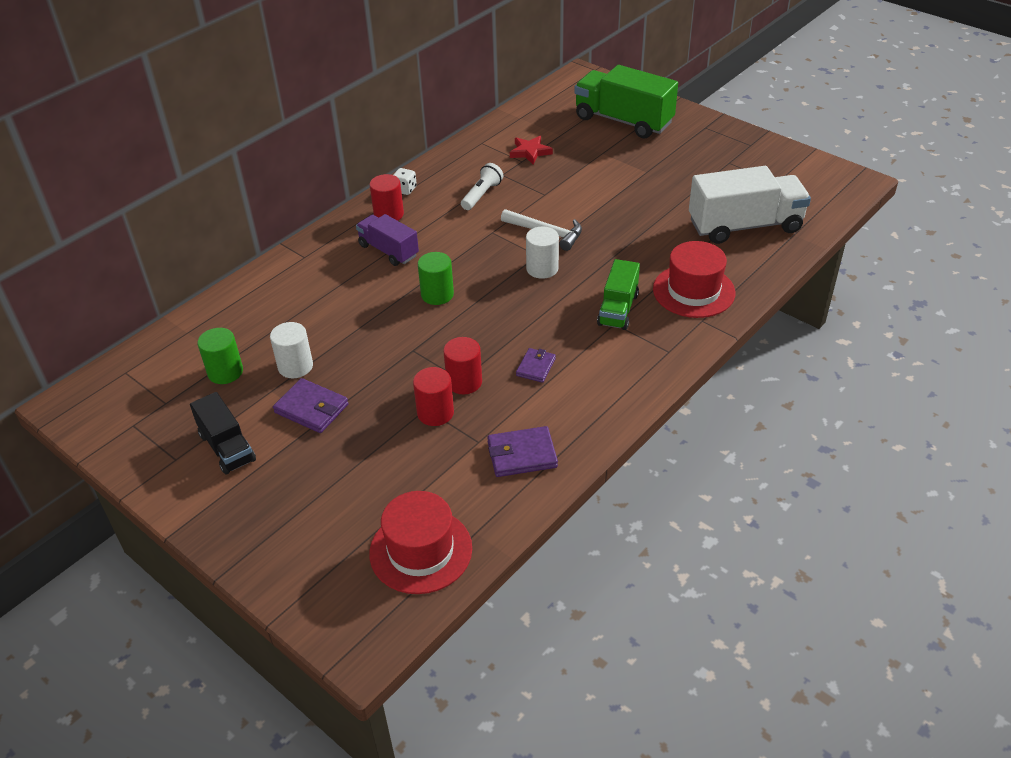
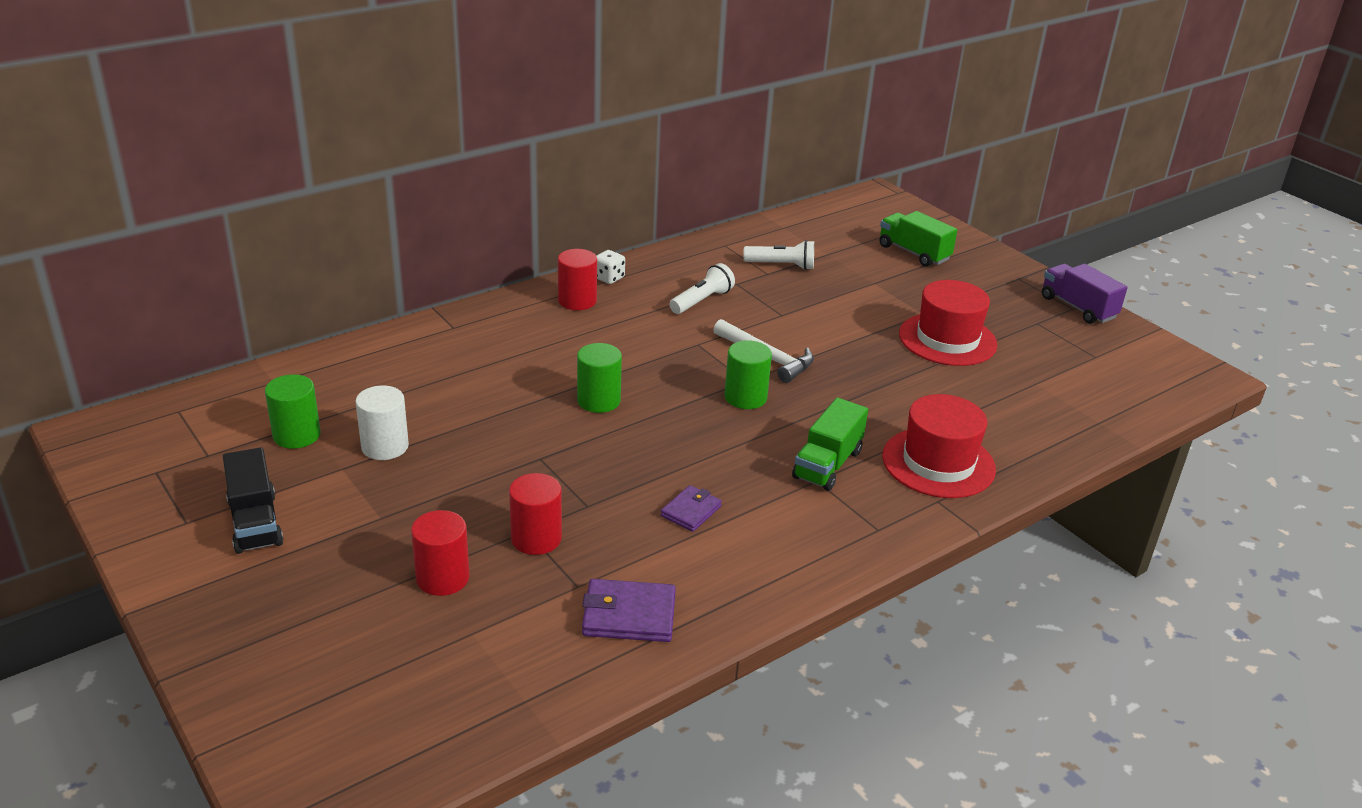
camera: 10 degrees right, 10 degrees down
(311, 408) = (381, 499): purple wallet -> none
(388, 251) = (559, 340): purple truck -> purple truck (1077, 308)
(421, 550) = (441, 707): red hat -> red hat (947, 339)
(464, 382) = (589, 509): red cylinder -> red cylinder (442, 578)
(530, 152) = (781, 265): red star -> white flashlight
(542, 268) = (745, 397): white cylinder -> green cylinder
(623, 121) = (913, 253): green truck -> green truck, size x0.59
(745, 226) = (1034, 399): white truck -> none

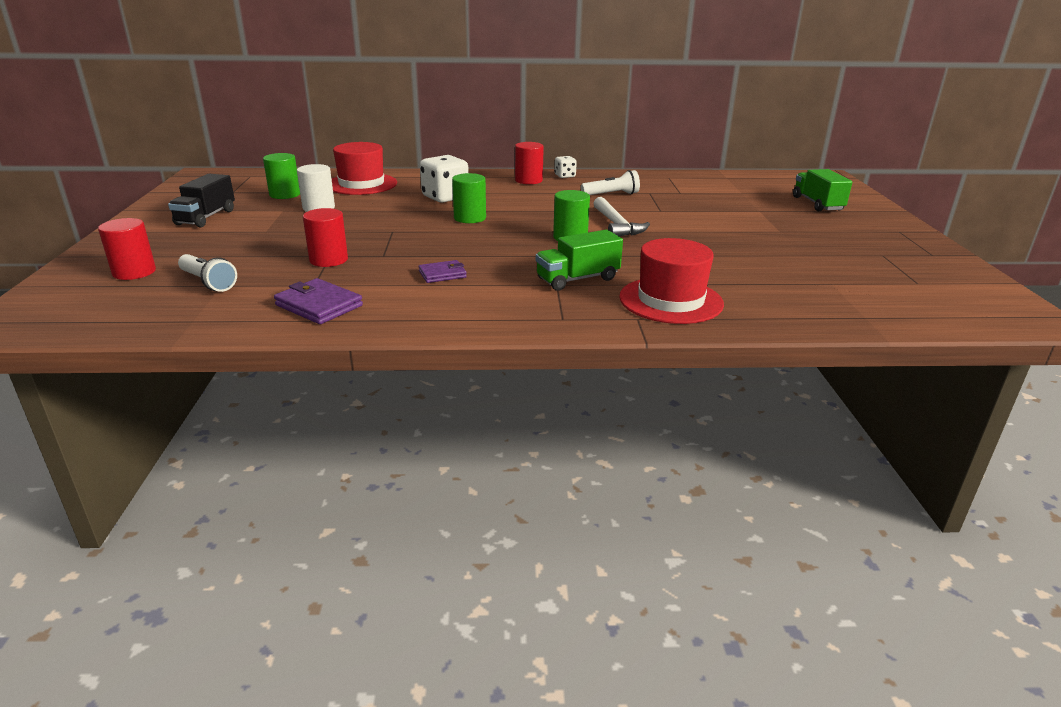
camera: 35 degrees right, 5 degrees down
(442, 578) = (250, 260): red cylinder -> red cylinder (134, 272)
(519, 369) = (445, 197): none -> white dice
(781, 265) = (696, 191): white flashlight -> white flashlight (208, 282)
(947, 339) = (781, 246): red hat -> red hat (361, 184)
(1077, 308) = (938, 255): purple truck -> none

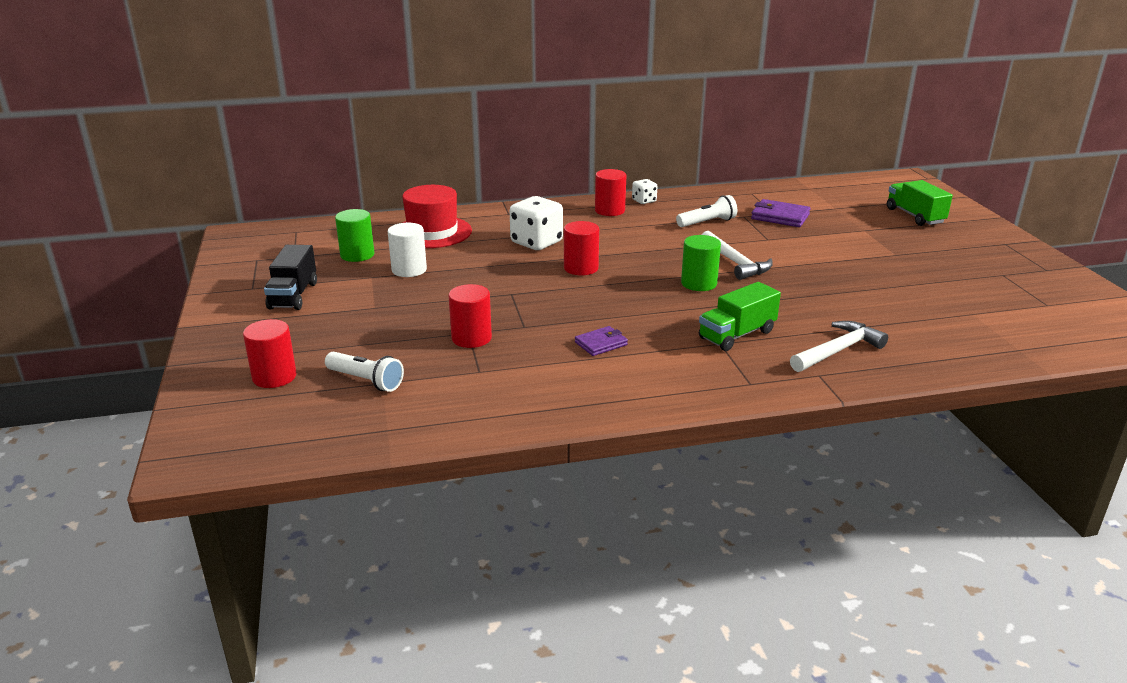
camera: 10 degrees left, 0 degrees up
(319, 305) = (503, 396): purple wallet -> purple wallet (780, 217)
(470, 218) = (581, 268): green cylinder -> red cylinder
(670, 300) = (838, 350): red hat -> white hammer

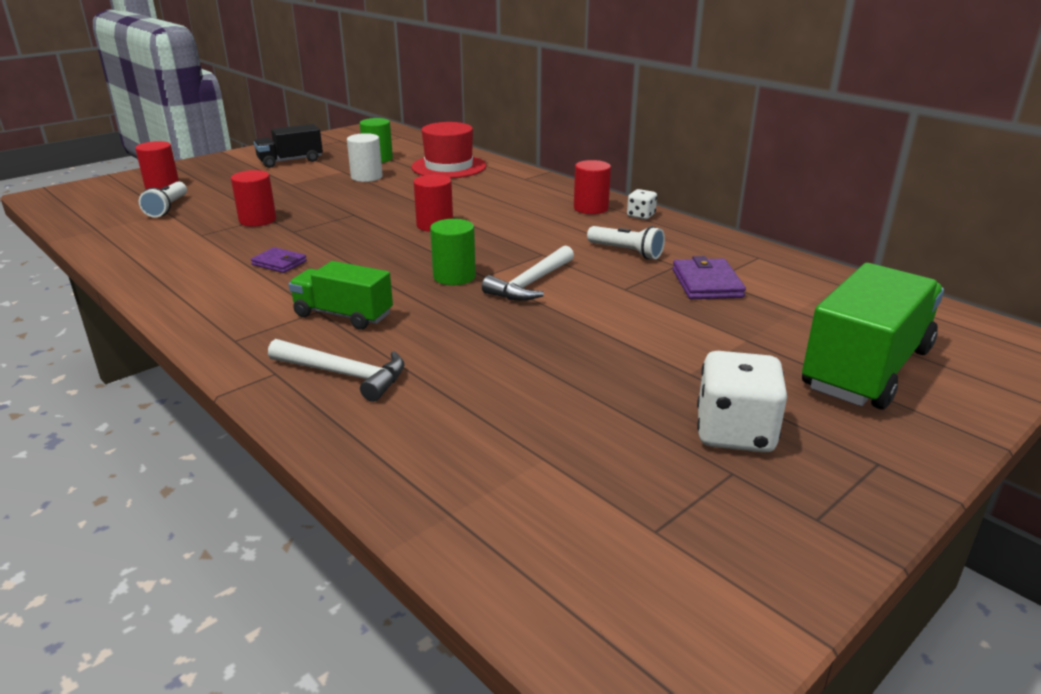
camera: 60 degrees right, 0 degrees up
(536, 242) = (472, 200): white dice -> white dice (735, 433)
(914, 216) = (866, 369): green truck -> green truck, size x1.70

